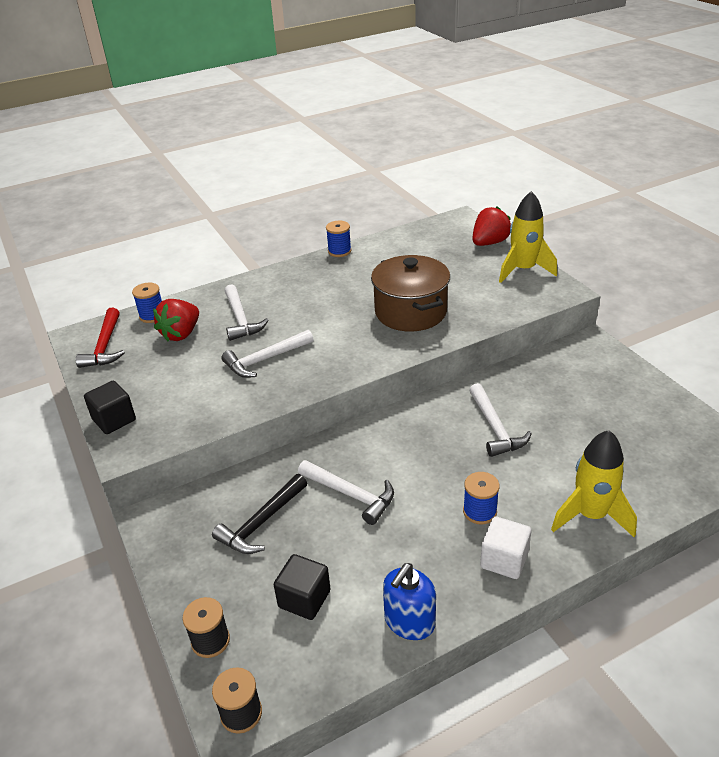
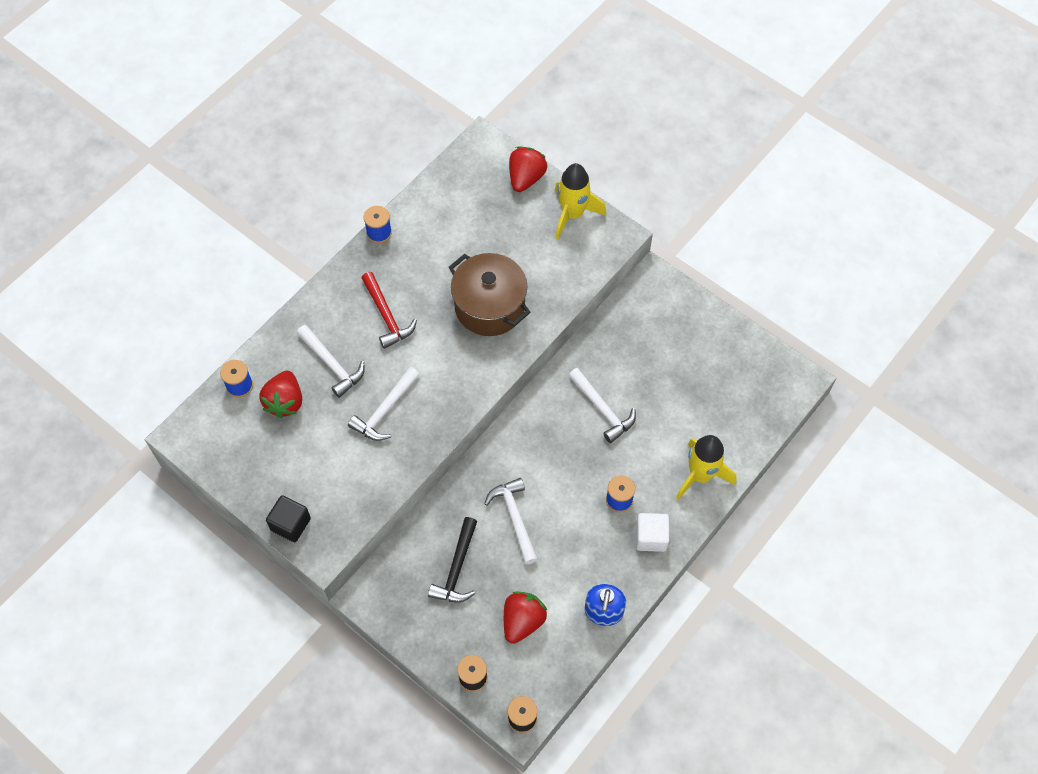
camera: 25 degrees left, 25 degrees up
(105, 346) = (220, 441): red hammer -> red hammer (387, 316)
(304, 599) = (522, 621): black cube -> red strawberry
(351, 495) = (514, 518): white hammer -> white hammer turned 120 degrees counterclockwise

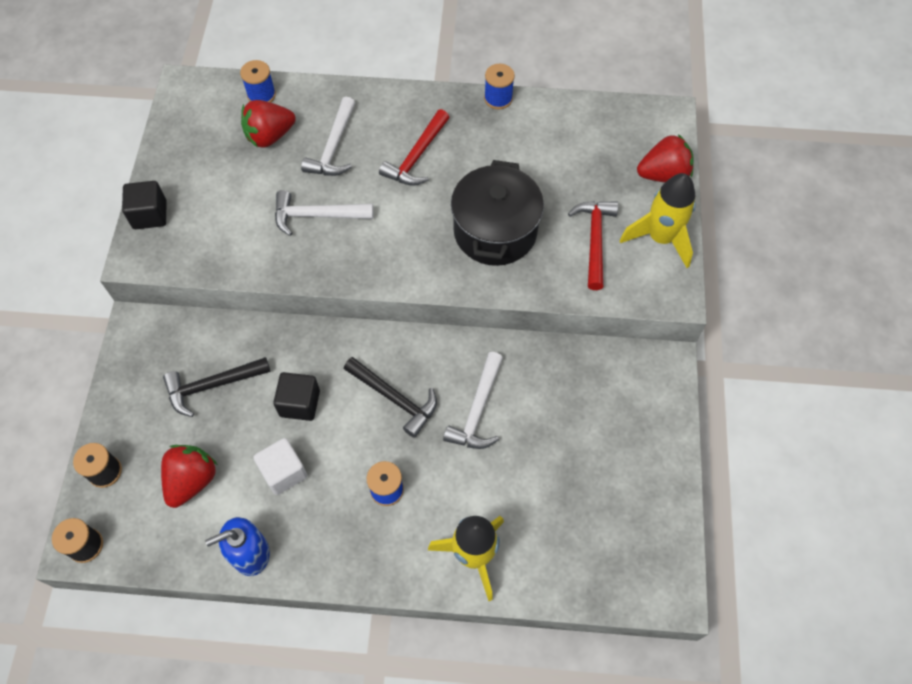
camera: 55 degrees right, 0 degrees up
(489, 306) = (495, 231): brown pot -> black pot
(514, 518) = (300, 403): white hammer -> black cube
(522, 621) = (192, 480): red strawberry -> red strawberry turned 60 degrees counterclockwise
(544, 252) = (594, 240): none -> red hammer
(556, 455) = (395, 398): none -> black hammer
(651, 537) = (365, 549): white cube -> white cube (284, 472)

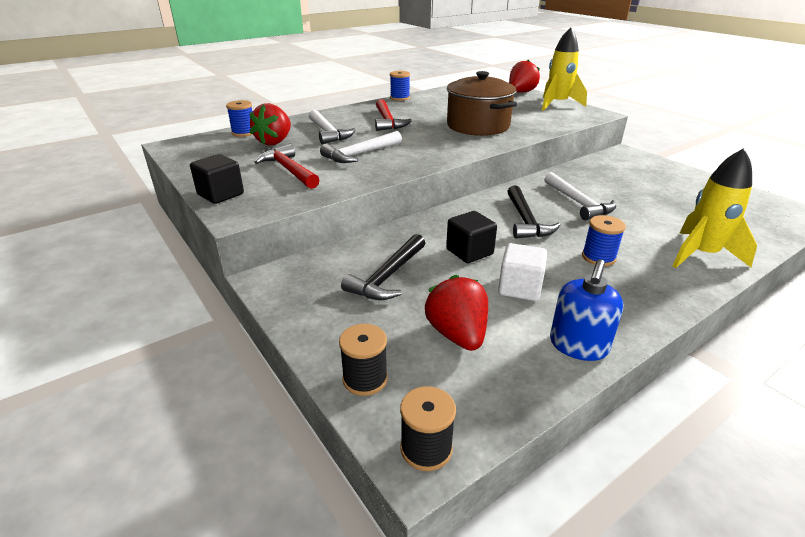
camera: 40 degrees left, 30 degrees down
(395, 398) = (525, 221): black hammer -> black hammer turned 90 degrees clockwise
(495, 231) = (478, 126): black pot -> brown pot
(594, 240) = (531, 113): red hammer -> red hammer (289, 170)

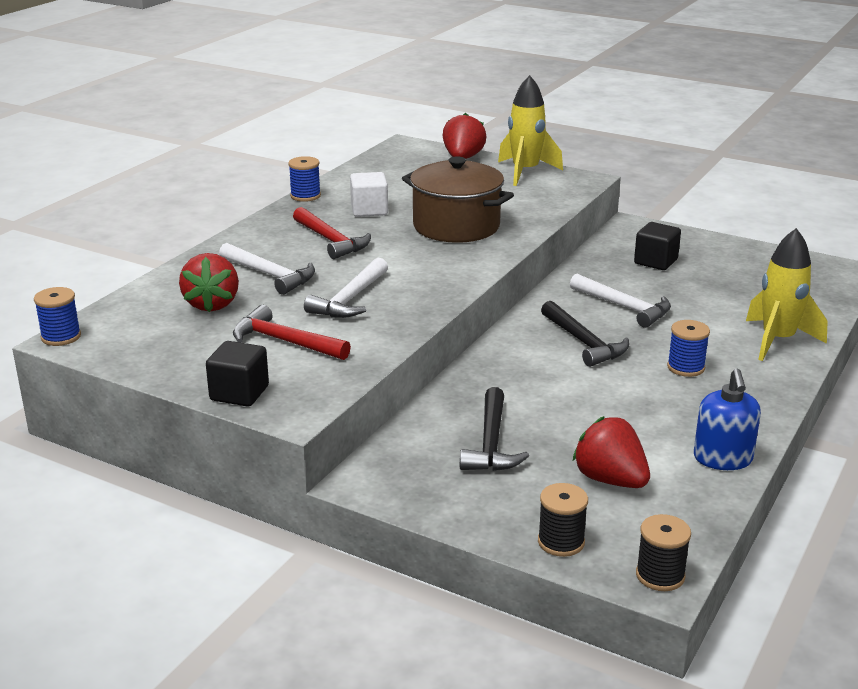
camera: 25 degrees left, 5 degrees down
(244, 133) = (147, 298): blue spool -> blue spool (61, 337)
(469, 252) = (553, 394): black cube -> black cube (655, 261)
(519, 288) = (633, 419): white cube -> white cube (369, 210)

